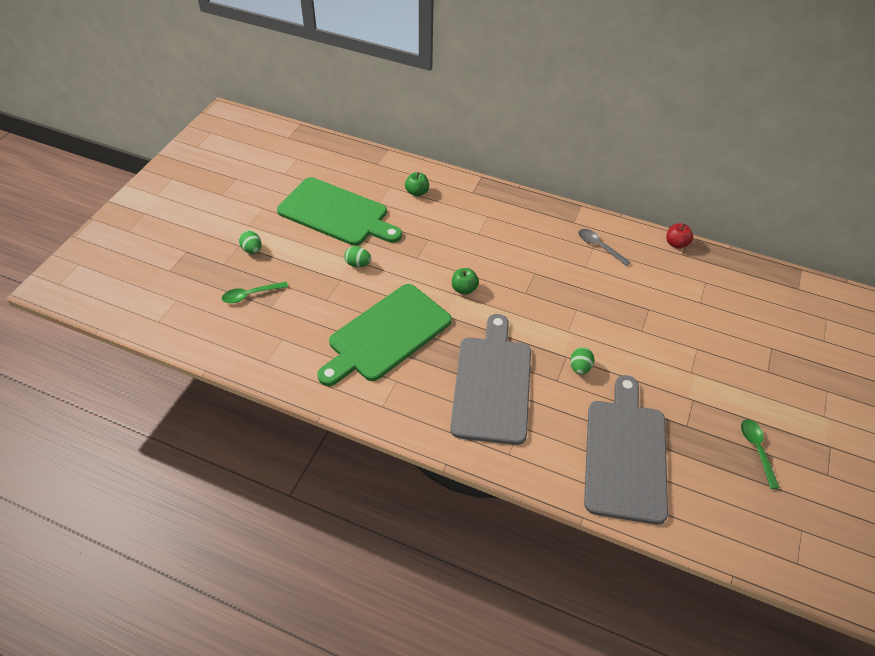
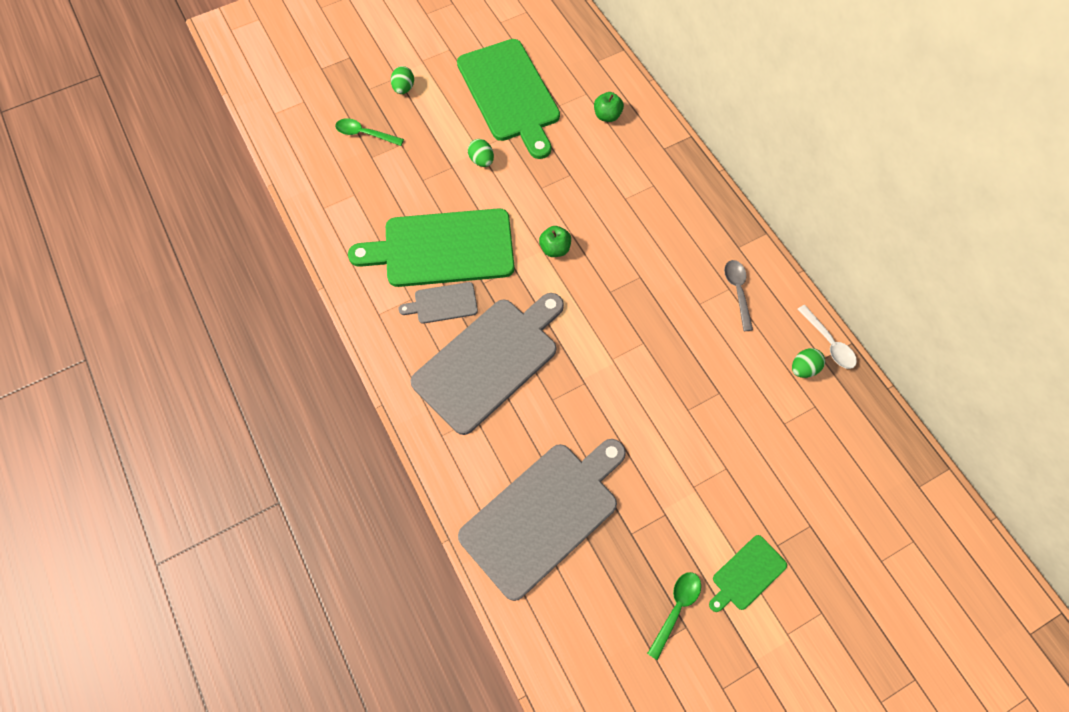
camera: 40 degrees right, 15 degrees up
(422, 369) = (443, 303): none -> grey cutting board
(580, 368) = (586, 403): green egg -> green egg (803, 368)
(676, 244) = (828, 343): red apple -> white spoon
(770, 399) = (747, 574): none -> green cutting board

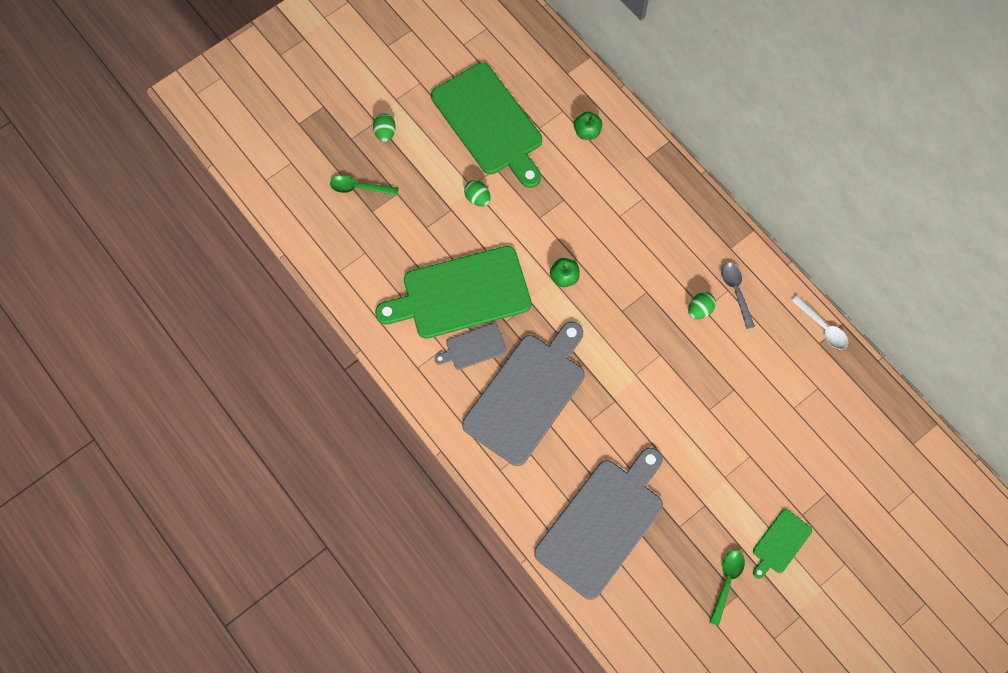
camera: 10 degrees left, 5 degrees up
(803, 368) = (803, 355): green egg -> green egg (699, 310)

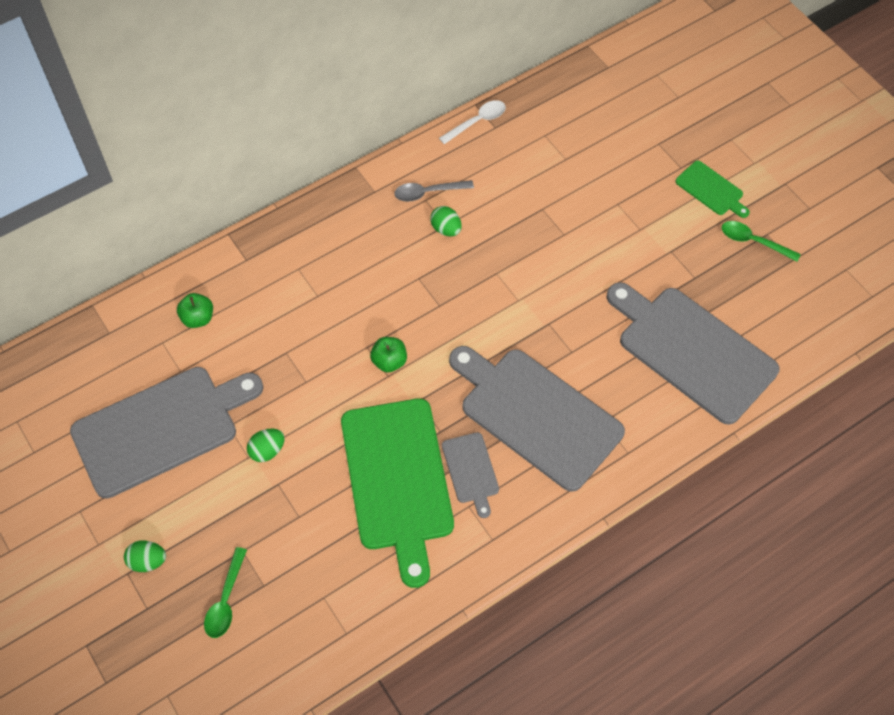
camera: 85 degrees left, 10 degrees down
(489, 123) = (161, 428): green cutting board -> grey cutting board

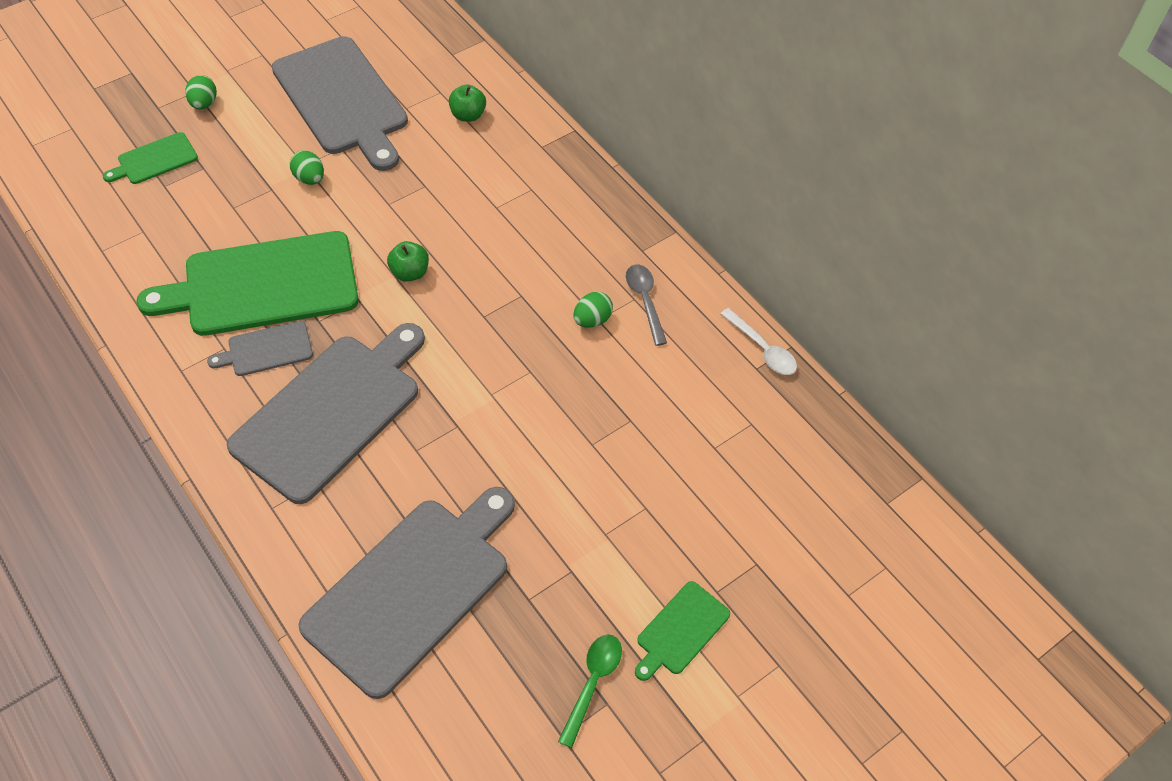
camera: 85 degrees right, 5 degrees down
(226, 600) = (154, 160): green spoon -> green cutting board

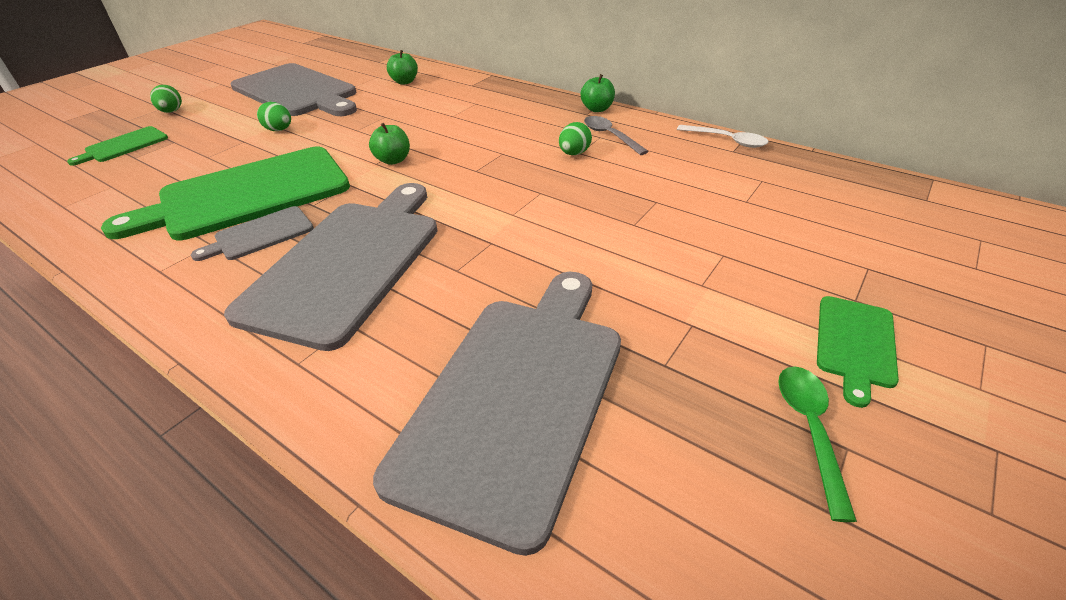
camera: 15 degrees left, 15 degrees down
(659, 245) = (597, 109): none -> green apple

